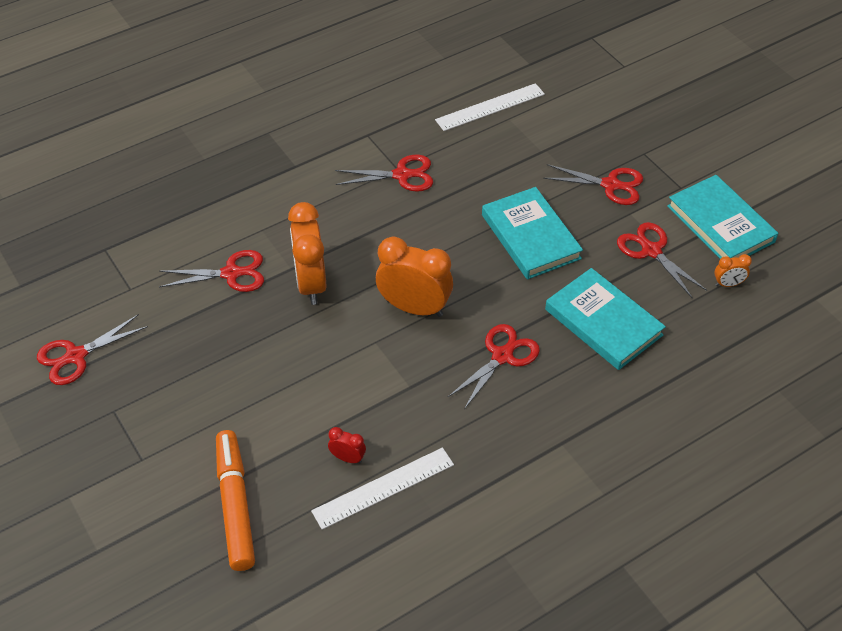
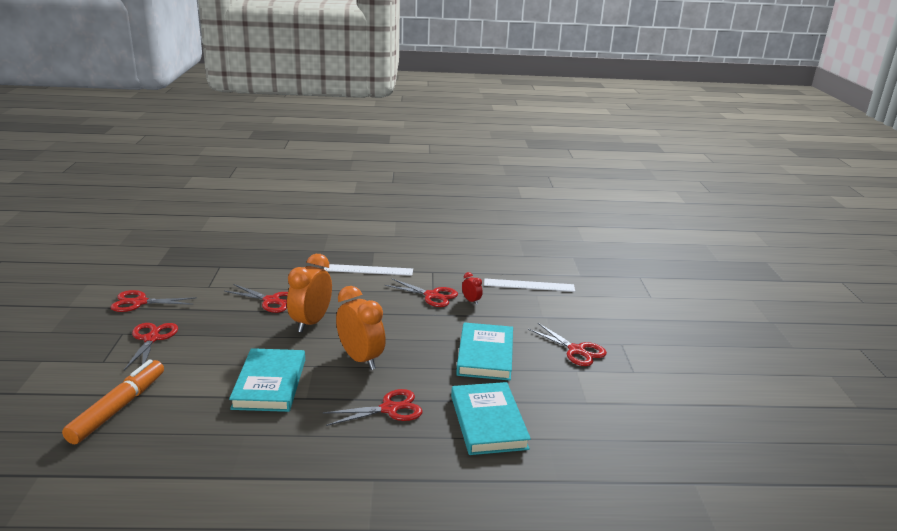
camera: 30 degrees right, 25 degrees down
(347, 458) = (217, 416): red clock -> red clock (471, 301)
(383, 488) = (217, 444): white ruler -> white ruler (368, 270)
(651, 251) = (571, 397): red scissors -> red scissors (151, 339)
(720, 224) = (647, 403): turquoise book -> turquoise book (269, 384)
(728, 284) = (619, 441): orange clock -> none

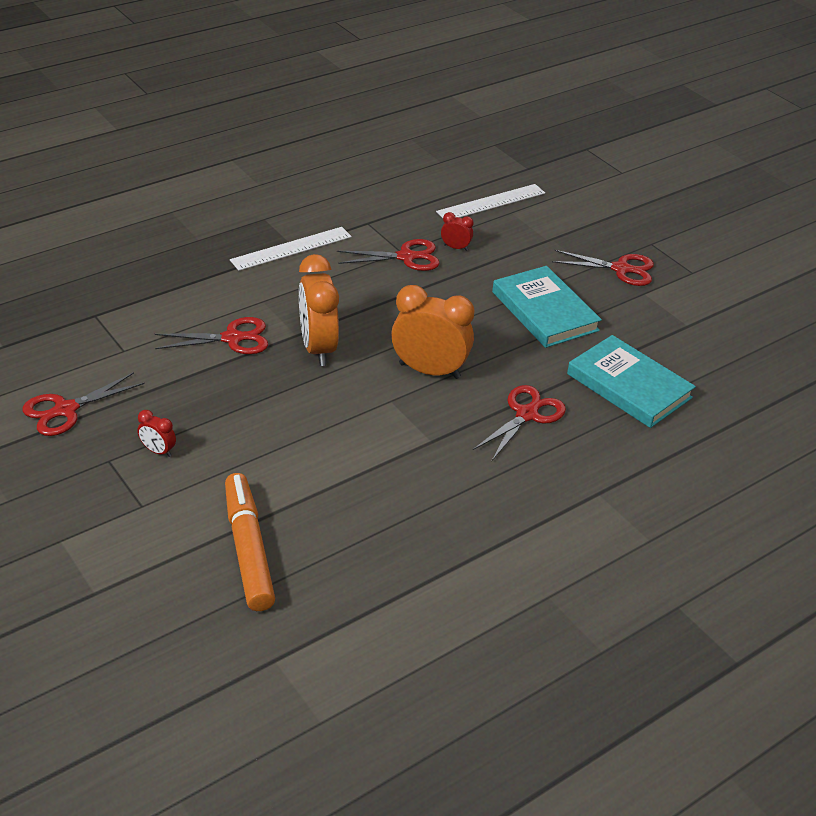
camera: 35 degrees left, 15 degrees up
(151, 339) = (158, 451): red scissors -> red clock
(269, 384) = (373, 443): turquoise book -> none

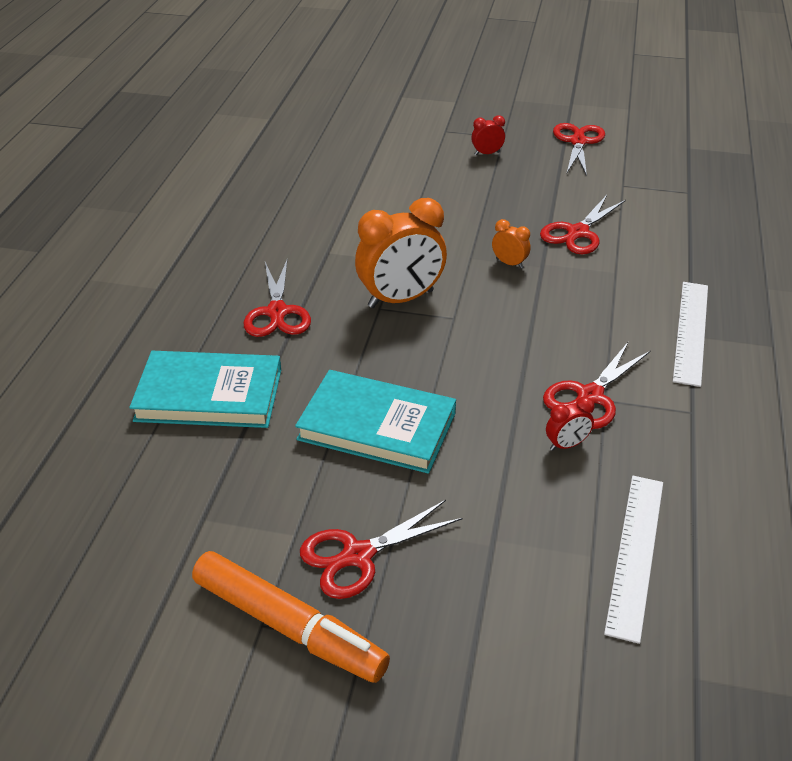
camera: 140 degrees right, 0 degrees up
(248, 549) = (354, 144): orange marker -> orange marker (289, 627)
(318, 348) = (509, 263): orange clock -> orange clock, size x0.45

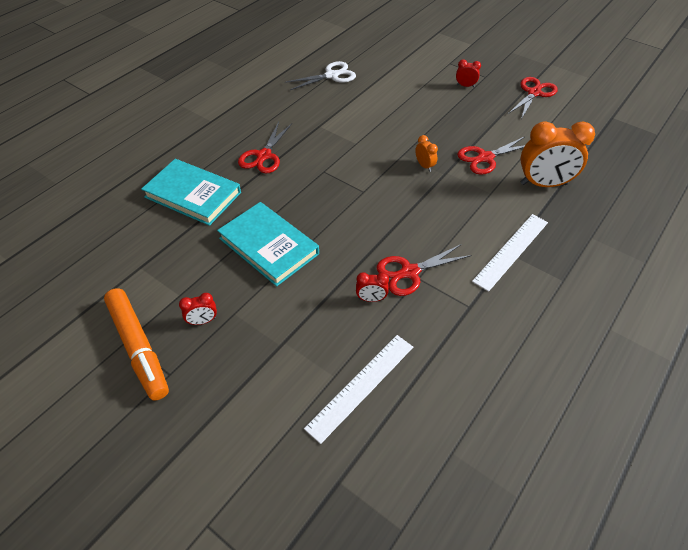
camera: 25 degrees right, 10 degrees up
(295, 183) = (331, 75): none -> white scissors
(358, 555) = (203, 321): red scissors -> red clock
(401, 299) = (340, 169): orange clock -> orange clock (543, 184)

